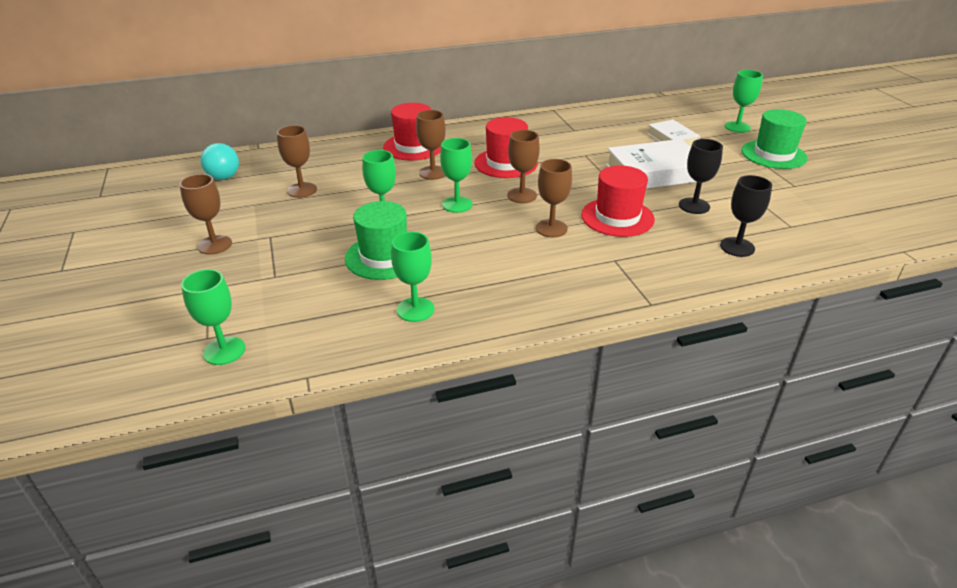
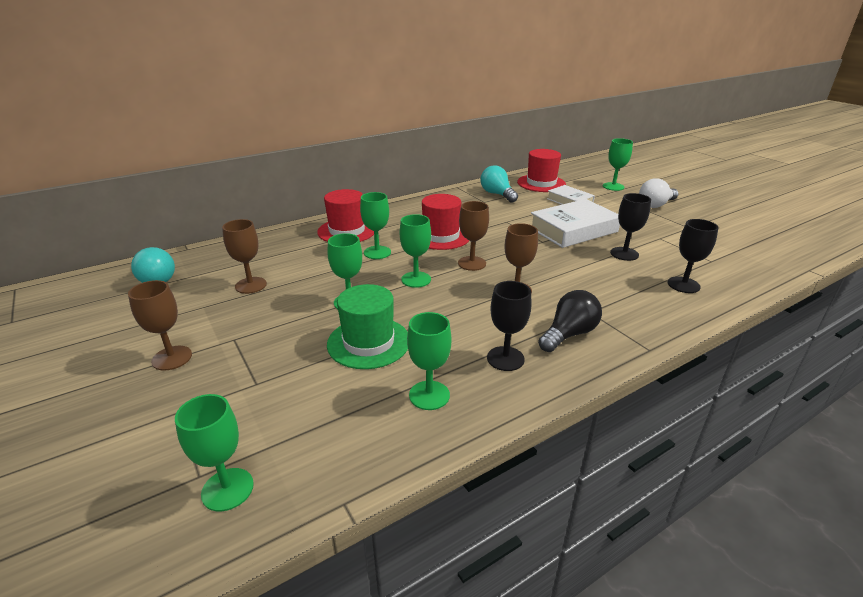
camera: 15 degrees left, 5 degrees down
(433, 173) = (377, 252): brown goblet -> green goblet
(502, 290) = (505, 358): none -> black goblet
(578, 277) = (569, 334): none -> black light bulb
(593, 123) = (497, 194): none -> turquoise light bulb
(617, 217) = (567, 272): red hat -> red hat (541, 183)
(773, 154) = (655, 205): green hat -> white light bulb

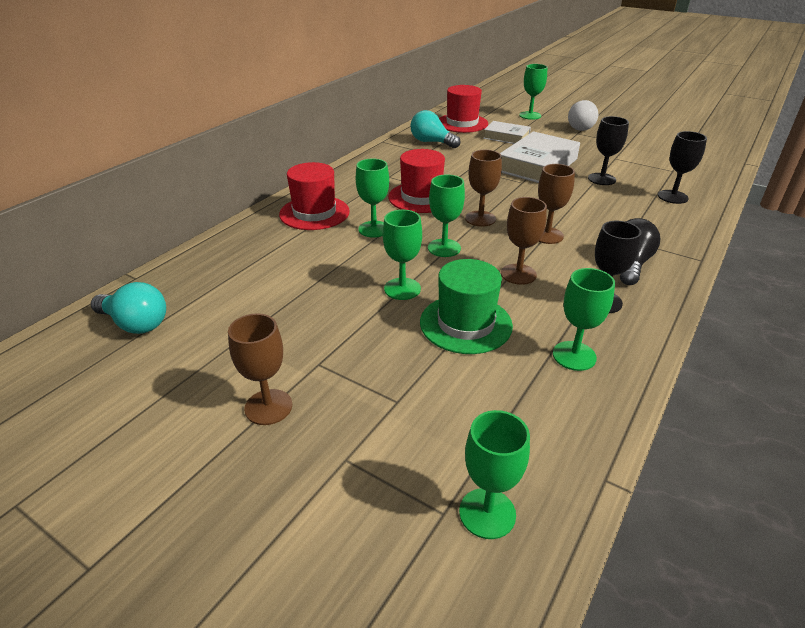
camera: 25 degrees left, 5 degrees up
(251, 285) = (270, 300): brown goblet -> brown goblet (518, 274)

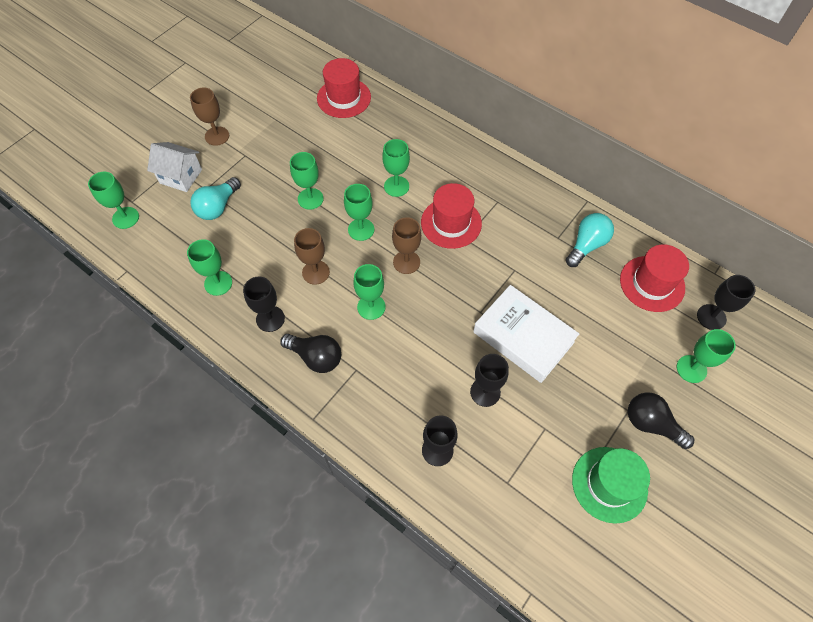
camera: 95 degrees right, 25 degrees up
(135, 324) = (300, 74): turquoise light bulb -> turquoise light bulb (218, 207)
(314, 213) = (428, 149): red hat -> red hat (344, 98)
(370, 442) = (181, 176): none -> white house
(465, 324) = (264, 230): green hat -> green hat (609, 484)
(483, 109) = (711, 317): none -> black goblet
(506, 137) = (607, 323): white book -> none
(547, 235) = (371, 307): brown goblet -> green goblet
(582, 127) = (651, 424): white light bulb -> black light bulb

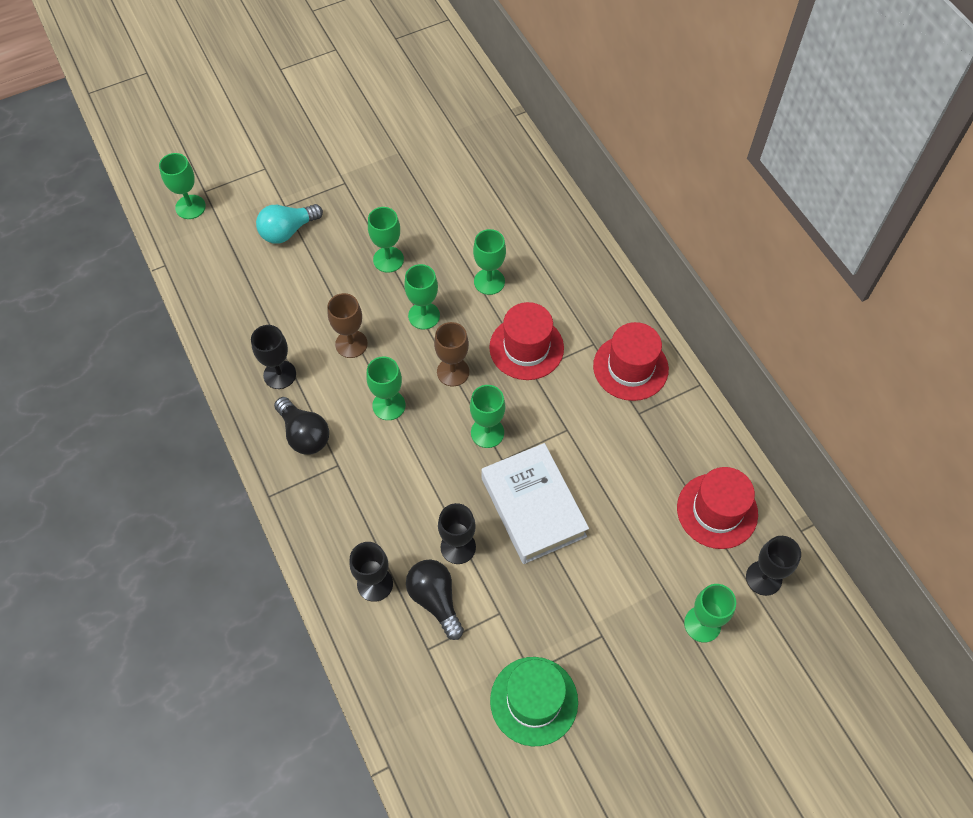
camera: 25 degrees right, 0 degrees up
(181, 176) = (267, 182): white house -> none
(217, 136) = (326, 149): brown goblet -> none
(218, 283) = (247, 315): green goblet -> green goblet (487, 432)
(344, 98) = (487, 154): red hat -> red hat (630, 367)
(586, 245) = (667, 435): turquoise light bulb -> none
(651, 424) = (618, 661): black light bulb -> black light bulb (435, 599)

